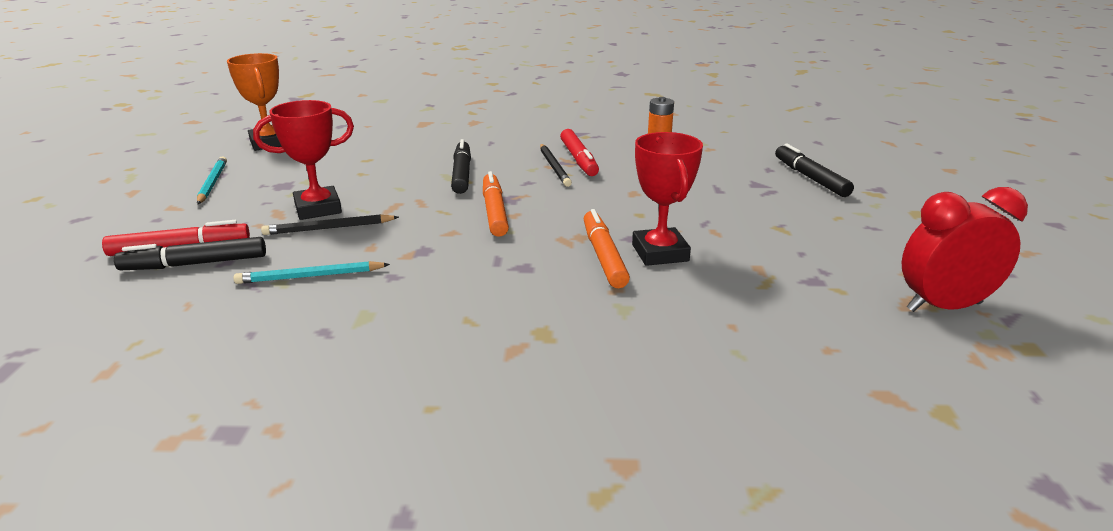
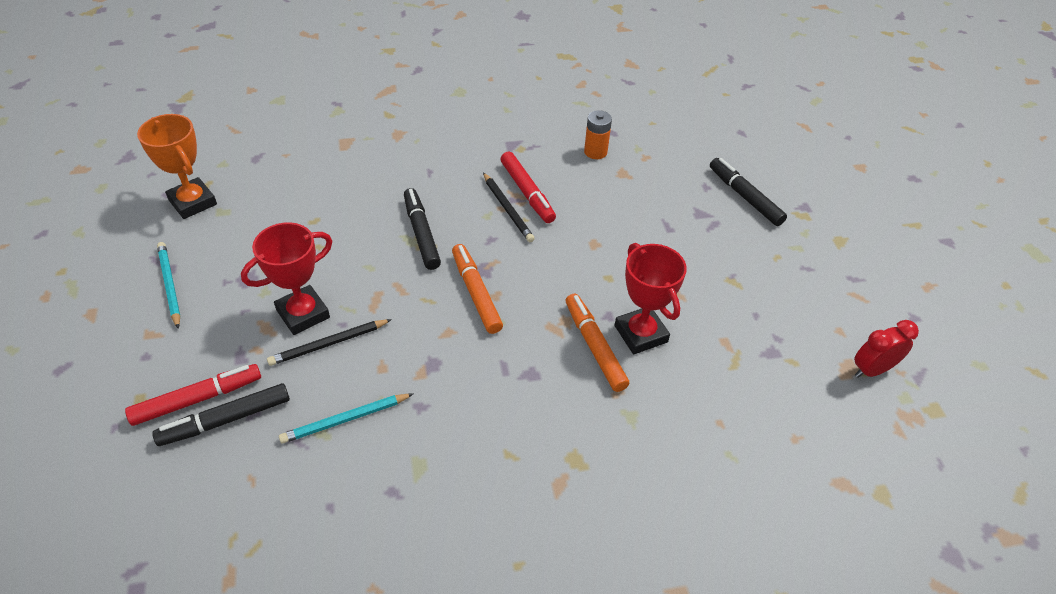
camera: 15 degrees left, 20 degrees up
(944, 307) = (872, 370): red clock -> red clock, size x0.67

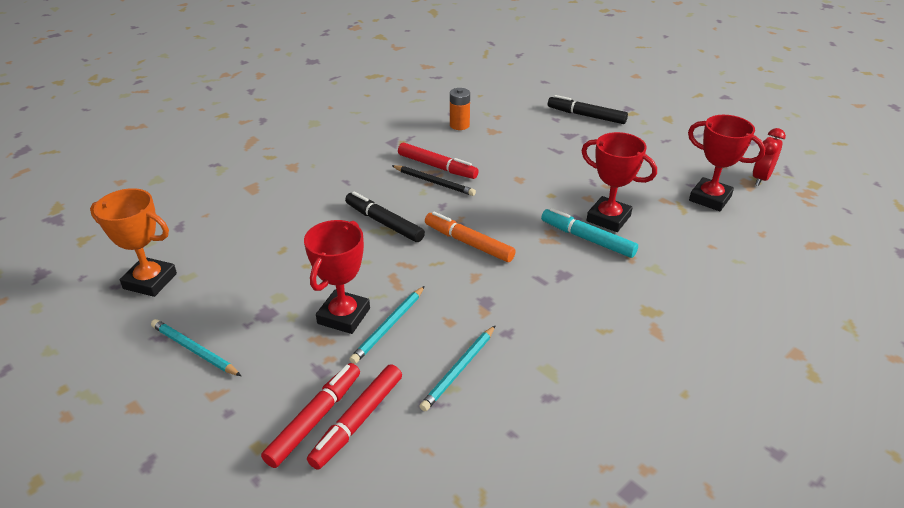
camera: 30 degrees left, 10 degrees down
(225, 420) = (357, 421): black marker -> red marker
(329, 344) = (389, 326): black pencil -> turquoise pencil
(594, 346) = (587, 239): orange marker -> turquoise marker
(780, 365) = (710, 198): none -> red trophy

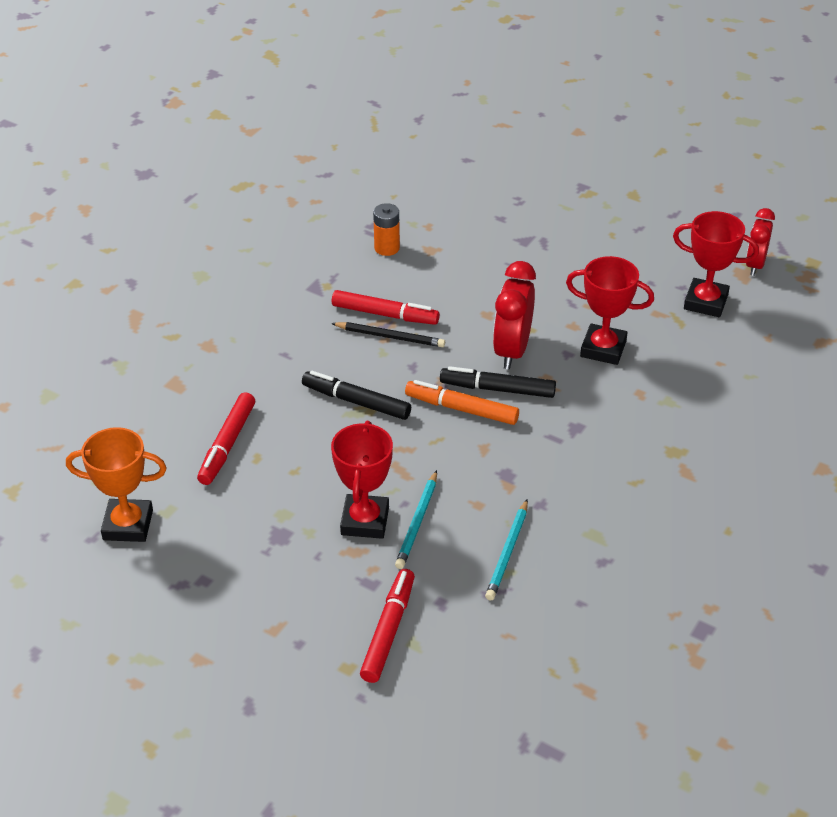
camera: 15 degrees left, 5 degrees up
(194, 350) = (227, 590): turquoise pencil -> none
(357, 421) = (430, 623): red marker -> red marker (227, 444)
(529, 207) = (512, 350): none -> red clock
(586, 116) = (536, 207): black marker -> black marker (497, 389)
(587, 239) = (588, 379): turquoise marker -> none

